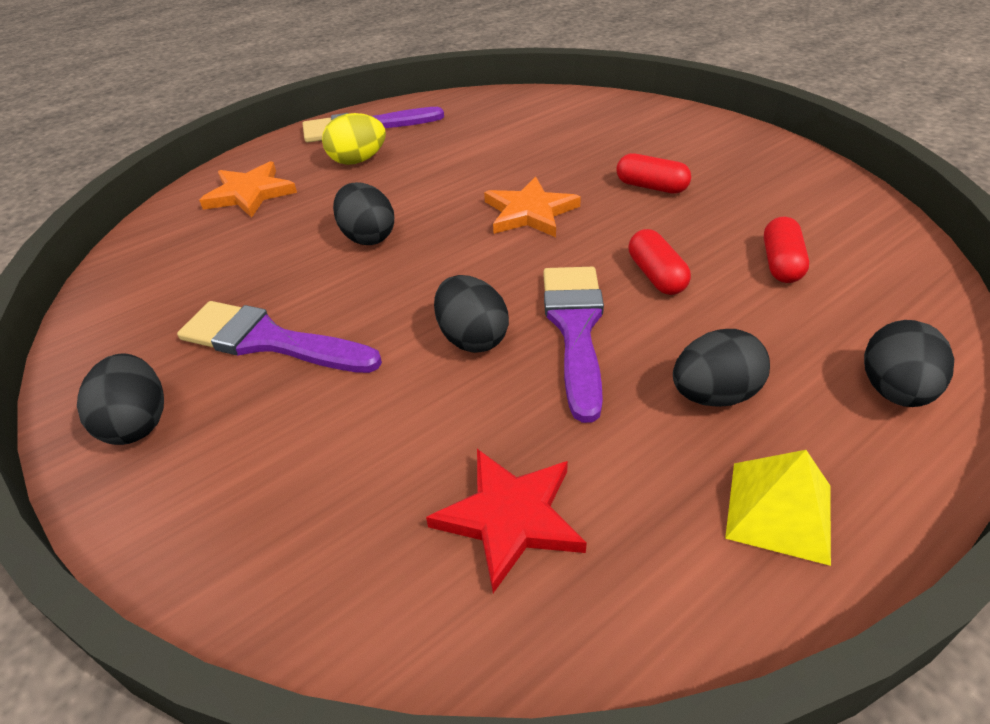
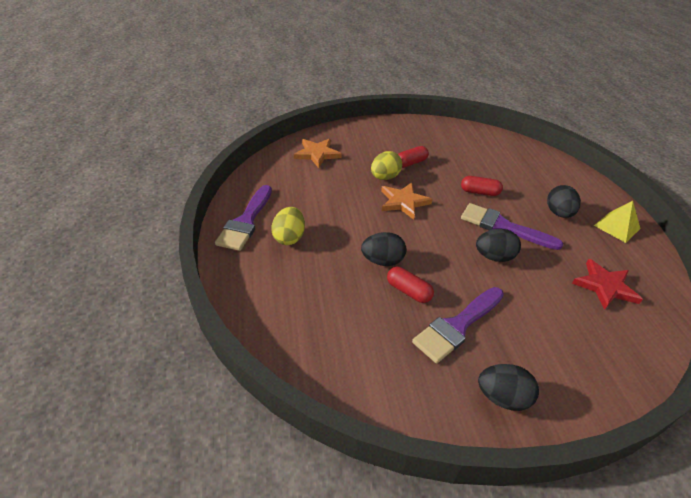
camera: 65 degrees left, 0 degrees up
(250, 193) = (284, 295): orange star -> orange star (317, 154)
(576, 178) = (384, 177): none -> yellow egg
(781, 263) = (490, 163): red capsule -> red capsule (408, 291)
(894, 391) = (571, 179): black egg -> none

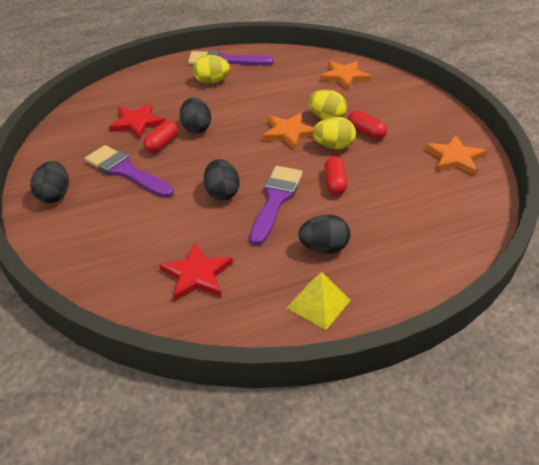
camera: 80 degrees right, 0 degrees up
(360, 310) = (137, 123): none -> red star
(428, 182) = (333, 146): none -> yellow egg
(450, 135) = (454, 158): none -> orange star

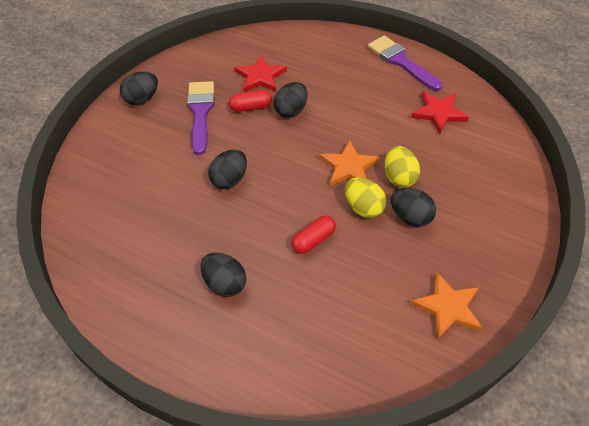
camera: 50 degrees right, 10 degrees up
(196, 275) = (130, 227): red star -> red star (438, 113)
(211, 82) = (362, 75): yellow egg -> none
(275, 200) = (253, 216): purple brush -> none
(318, 303) = (160, 319): yellow pyramid -> none
(344, 76) = (480, 148): orange star -> none
(366, 132) = (410, 217): red capsule -> black egg

